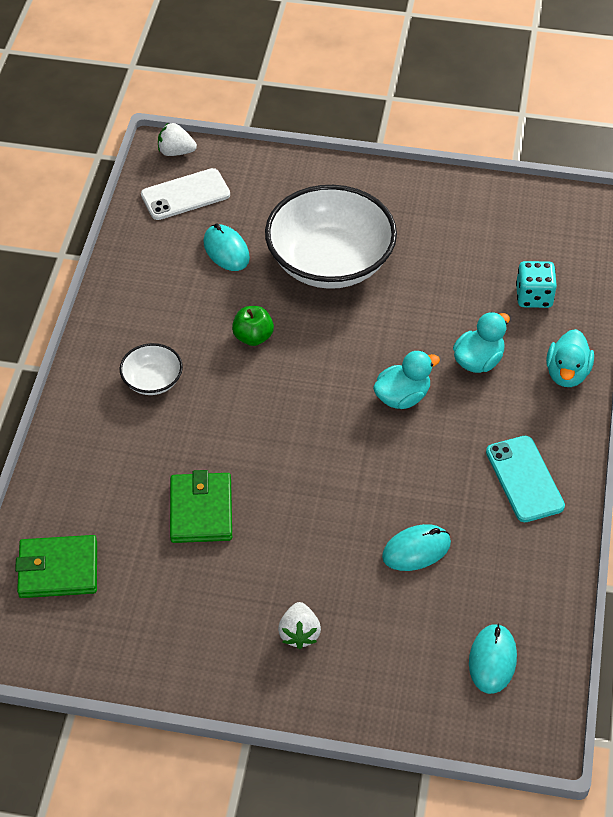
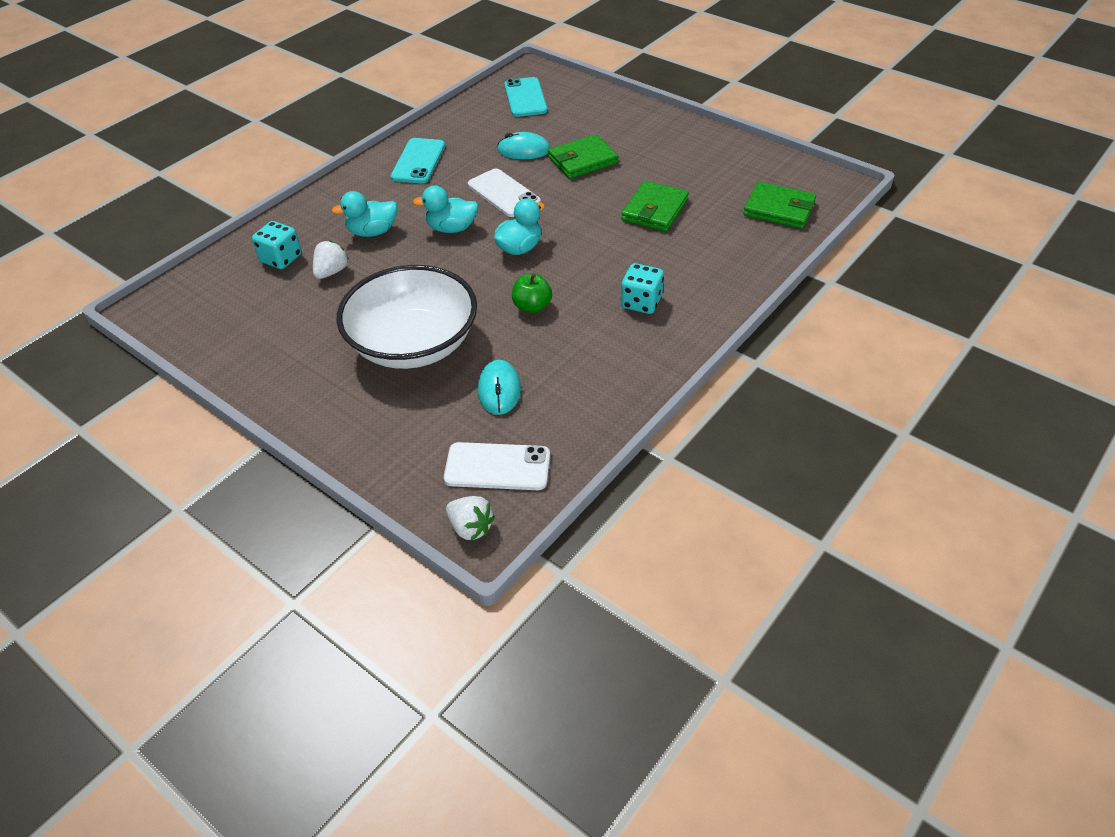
camera: 150 degrees left, 5 degrees down
(152, 380) = (641, 302): white bowl -> turquoise dice
(299, 633) = (631, 136): white strawberry -> white strawberry (331, 272)
(332, 561) = (582, 160): none -> green wallet
(386, 468) = (503, 193): none -> white phone
(492, 660) = (525, 98): turquoise mouse -> turquoise phone
(567, 373) = (320, 205): turquoise duck -> turquoise duck (520, 248)

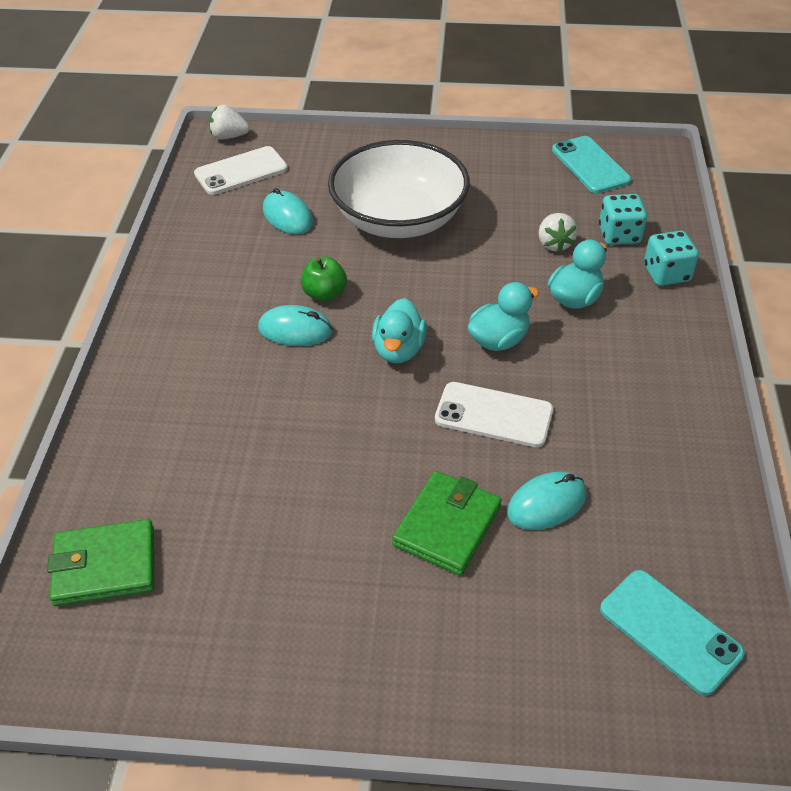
camera: 145 degrees right, 0 degrees up
(418, 161) = (655, 414): turquoise phone -> turquoise phone (590, 165)
(576, 289) = (295, 330): none -> turquoise mouse
(641, 302) = (215, 345): turquoise dice -> turquoise dice (666, 274)
(654, 210) = (280, 480): green wallet -> none

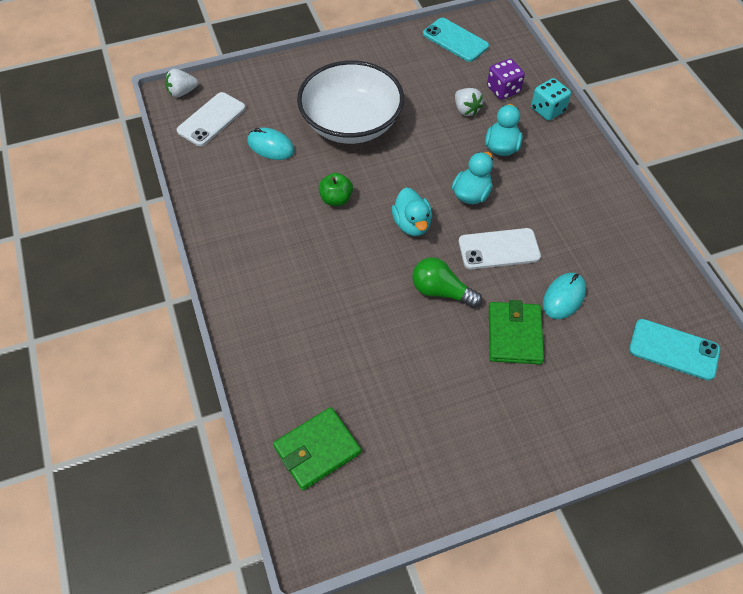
camera: 25 degrees left, 10 degrees up
(295, 330) = (333, 233): turquoise mouse -> none
(384, 439) = (441, 291): none -> green light bulb
(619, 235) = (503, 90): turquoise dice -> purple dice

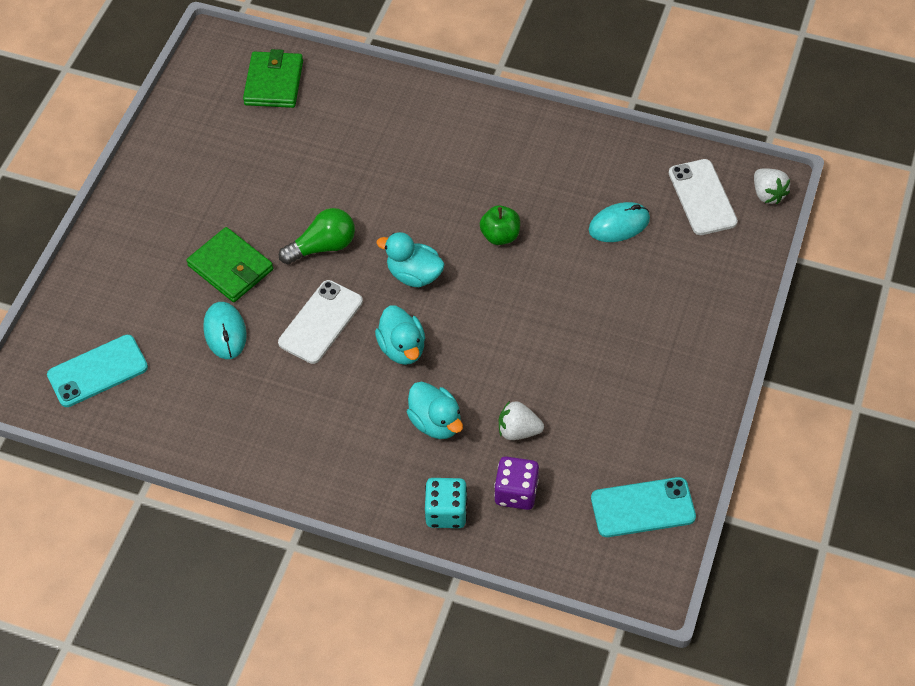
camera: 130 degrees right, 0 degrees up
(182, 92) = (767, 194): white strawberry -> white strawberry turned 135 degrees clockwise
(351, 123) = (592, 311): white bowl -> none

